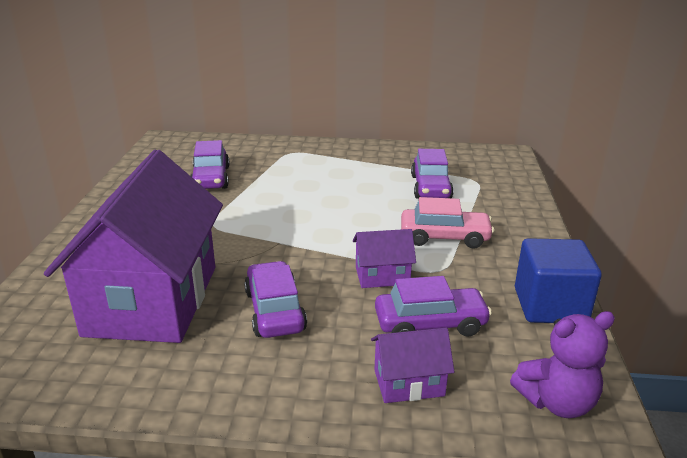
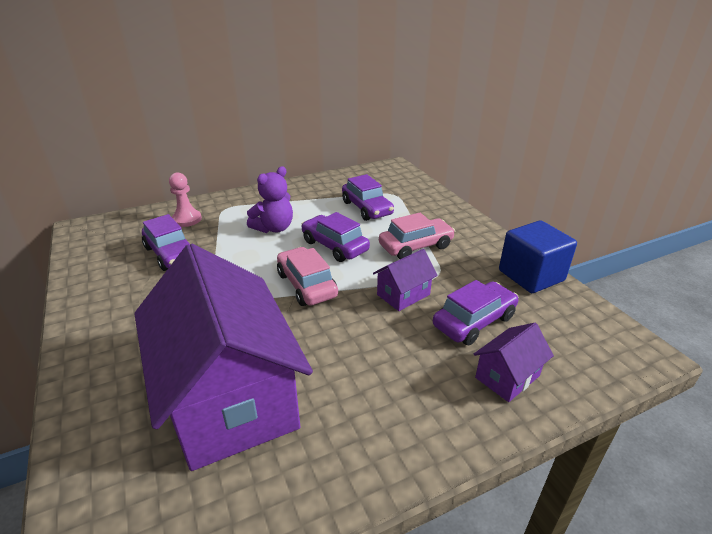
camera: 30 degrees left, 5 degrees up
(250, 153) = (187, 219): none -> pink pawn
(274, 311) = (351, 360): purple car -> purple car (334, 246)
(298, 238) = (306, 285): none -> pink car
(556, 402) = (603, 347): purple teddy bear -> purple teddy bear (274, 228)

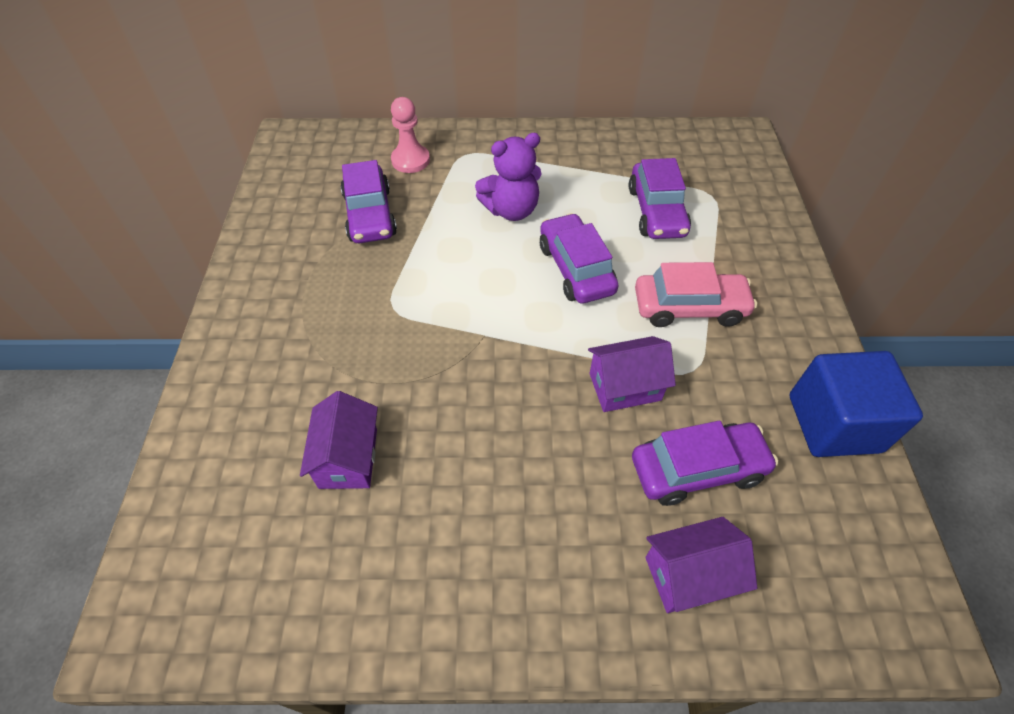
camera: 25 degrees right, 20 degrees up
(230, 397) = (348, 458): purple house -> purple house, size x0.41
(306, 285) = (507, 324): pink car -> none

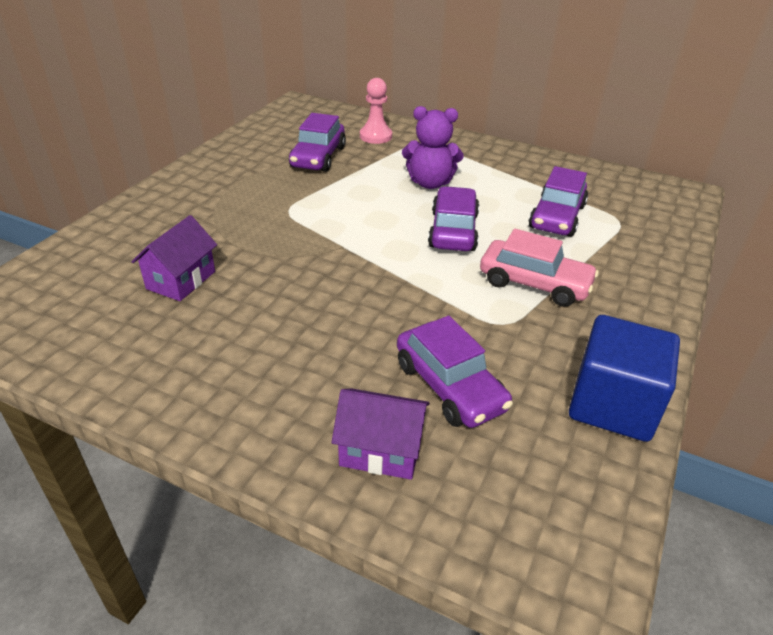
camera: 25 degrees right, 15 degrees down
(625, 387) = (431, 313): purple house -> none
(697, 469) = (450, 386): purple car -> purple car turned 45 degrees clockwise

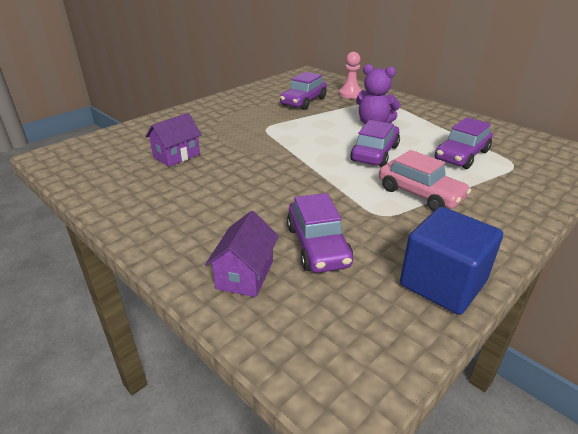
camera: 20 degrees right, 5 degrees down
(381, 450) = (245, 274): purple house -> purple house turned 75 degrees clockwise

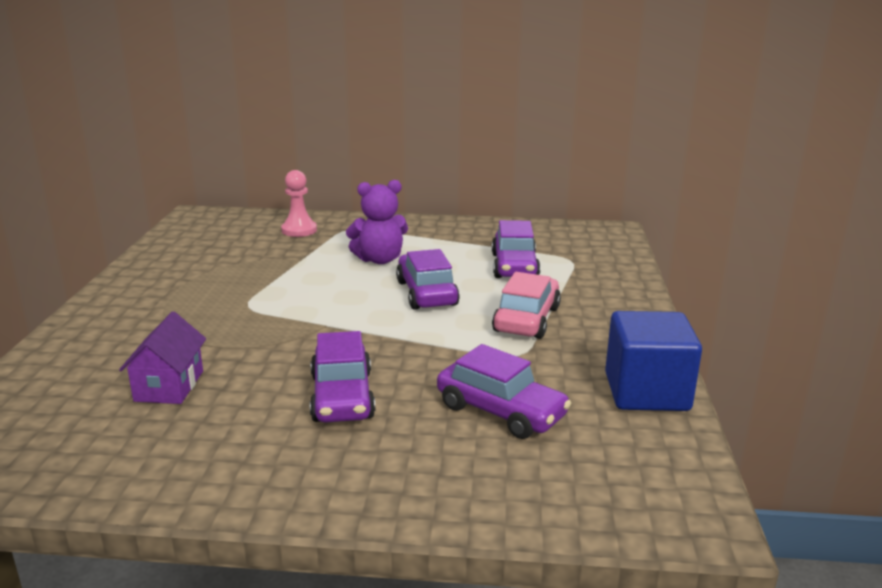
camera: 40 degrees left, 10 degrees down
(245, 274) = (469, 473): purple house -> none
(303, 101) = (250, 257): purple car -> purple car (342, 396)
(420, 194) = (526, 319): pink car -> pink car turned 75 degrees counterclockwise

